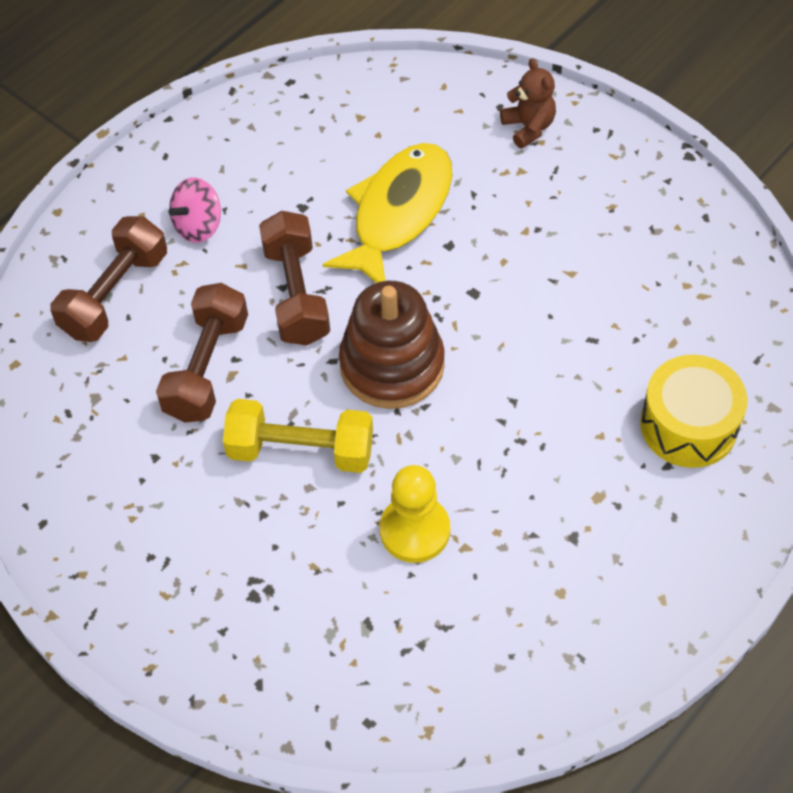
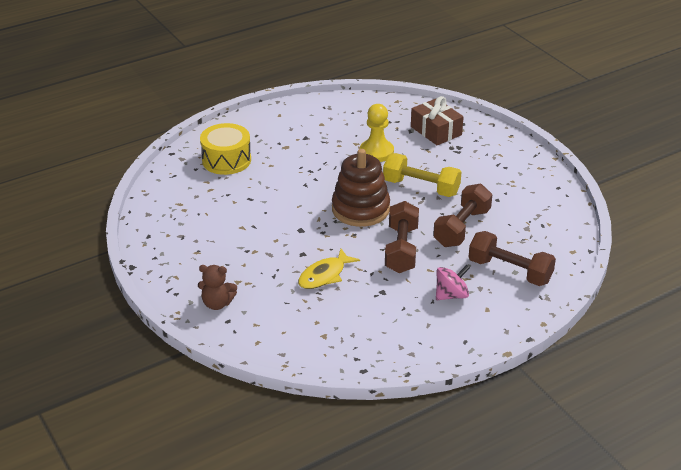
camera: 165 degrees left, 20 degrees down
(115, 294) = (509, 271): brown dumbbell -> brown dumbbell turned 75 degrees clockwise
(312, 638) = (436, 131): none -> brown gift
(398, 213) = (324, 275): yellow fish -> yellow fish, size x0.61
(528, 127) = (217, 303): brown teddy bear -> brown teddy bear turned 75 degrees counterclockwise

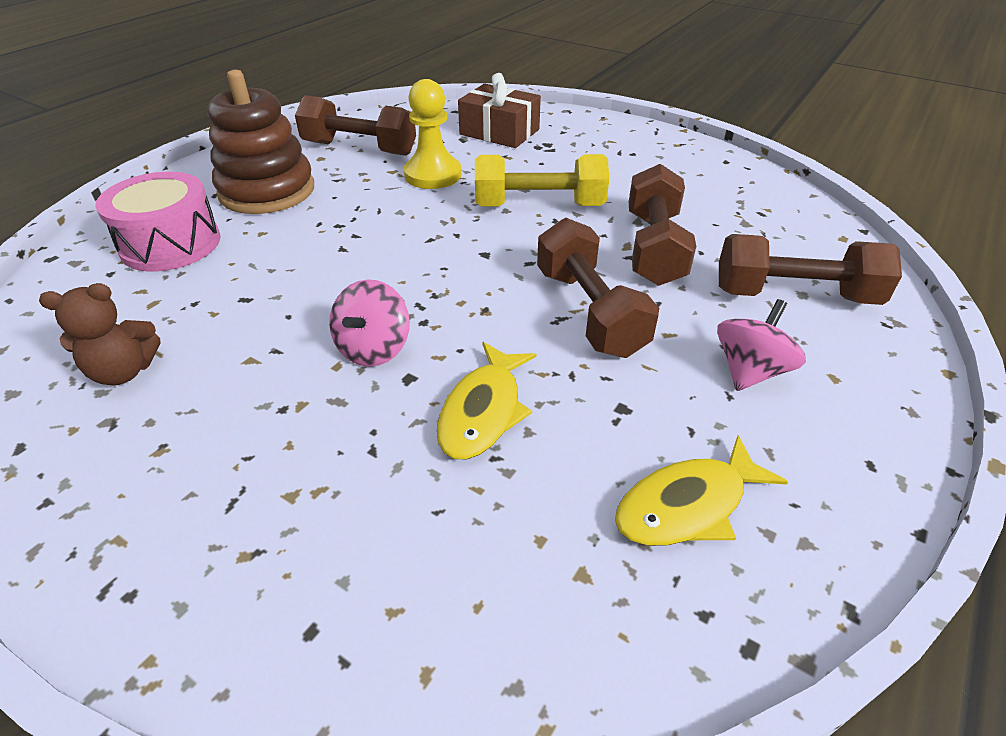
camera: 25 degrees left, 5 degrees up
(217, 303) = (260, 583): brown teddy bear -> brown teddy bear (124, 371)
(226, 160) = (171, 244): yellow drum -> pink drum
(294, 237) = (374, 348): none -> pink spinning top
(346, 123) = (359, 149): none -> brown dumbbell
(360, 209) = (466, 263): brown stacking toy -> brown stacking toy (267, 191)
(378, 329) = (687, 505): none -> yellow fish

